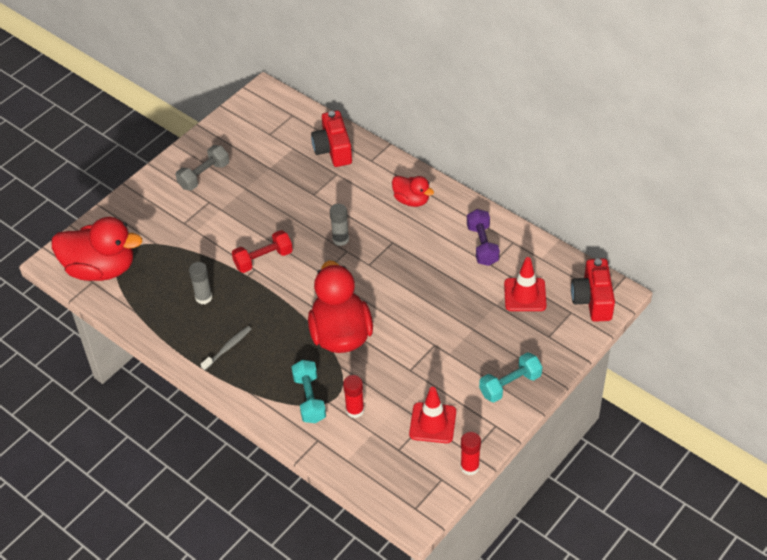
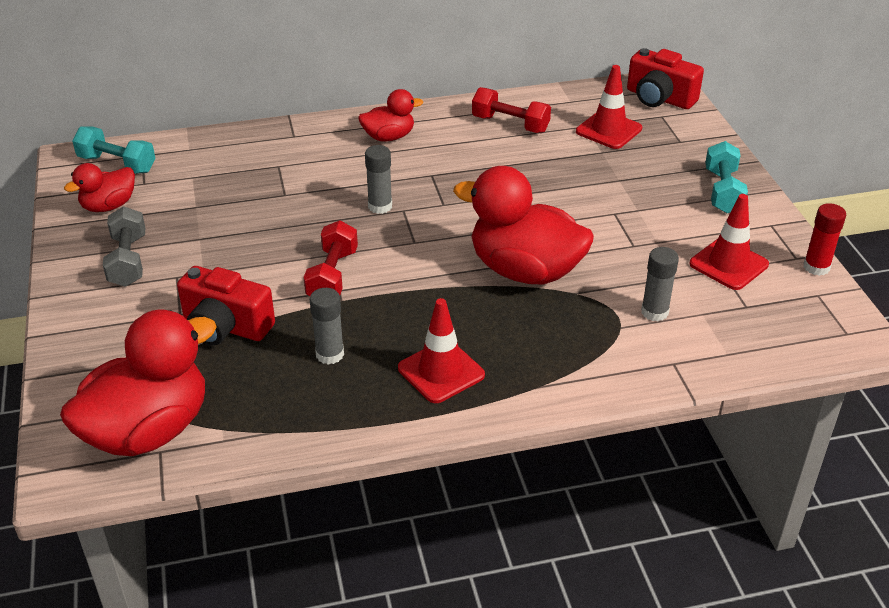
camera: 55 degrees left, 10 degrees down
(228, 348) = (441, 372): grey toothbrush -> red traffic cone
(238, 136) = (109, 206): none -> red duck
(309, 399) = (600, 340): turquoise dumbbell -> turquoise dumbbell (117, 164)
(333, 149) = (239, 152): red camera -> red camera (225, 327)
(355, 410) = (654, 312): red glue stick -> grey glue stick
(482, 245) = (510, 124): purple dumbbell -> red dumbbell

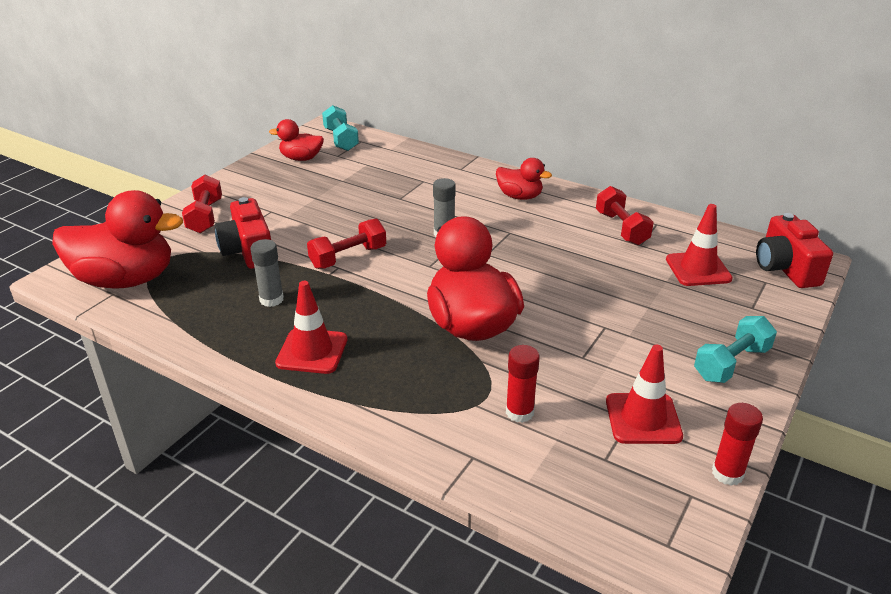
camera: 45 degrees right, 5 degrees down
(114, 322) = (205, 216): none -> red dumbbell
(128, 261) = (263, 190): grey dumbbell -> none
(654, 312) = (519, 412): grey glue stick -> red glue stick

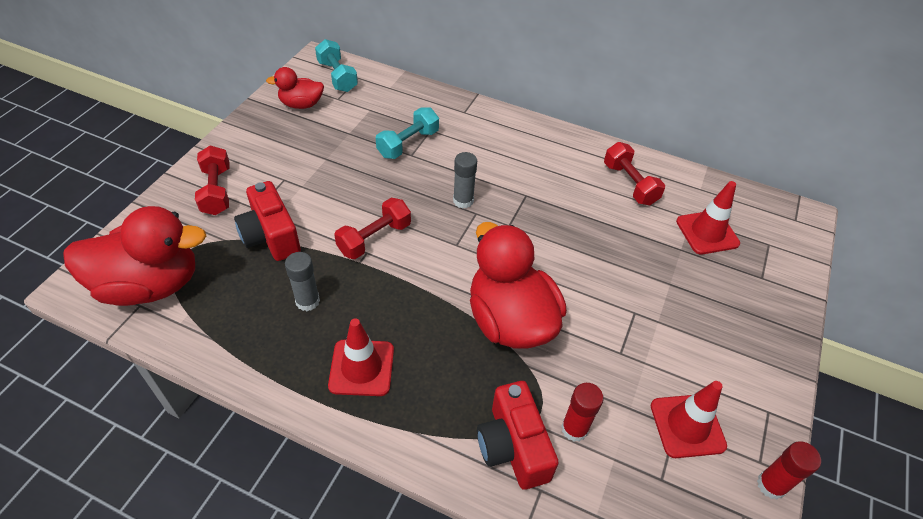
camera: 10 degrees left, 15 degrees up
(519, 196) = (527, 147): red duck -> none
(731, 363) = (754, 349): turquoise dumbbell -> turquoise dumbbell (408, 144)
(785, 268) = (783, 226): red camera -> red camera (513, 446)

